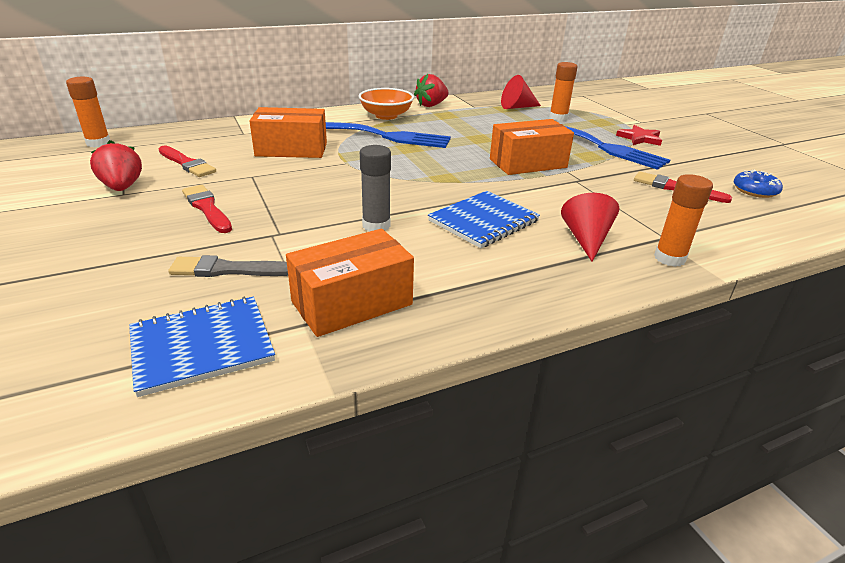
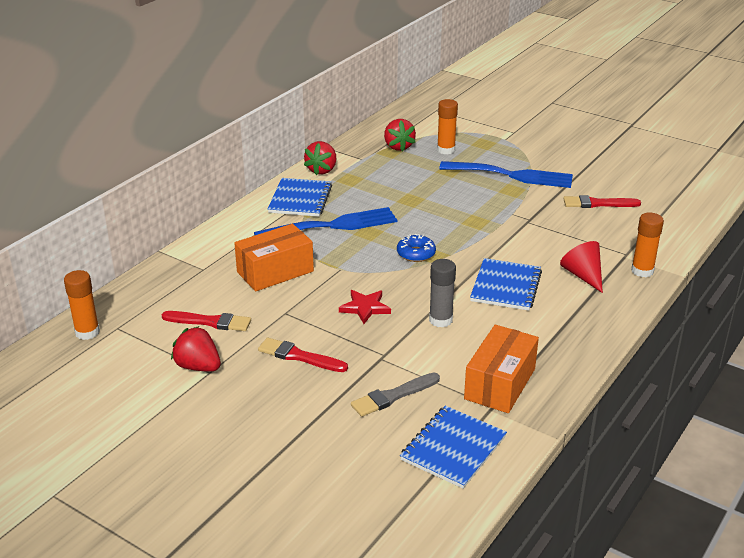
camera: 30 degrees left, 0 degrees up
(386, 116) = (300, 199): orange bowl -> blue notebook
(517, 107) = (398, 146): red cone -> red strawberry
(528, 163) = (477, 216): orange box -> none
(640, 138) = (530, 155): red star -> red star (365, 308)
(755, 190) = (647, 186): blue donut -> blue donut (416, 254)

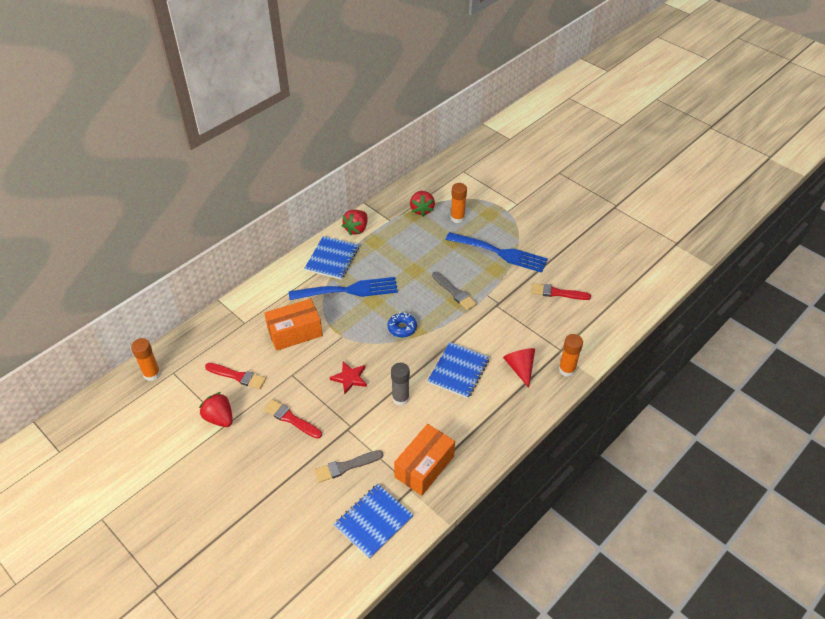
camera: 10 degrees right, 15 degrees up
(470, 215) = (454, 292): none -> grey brush

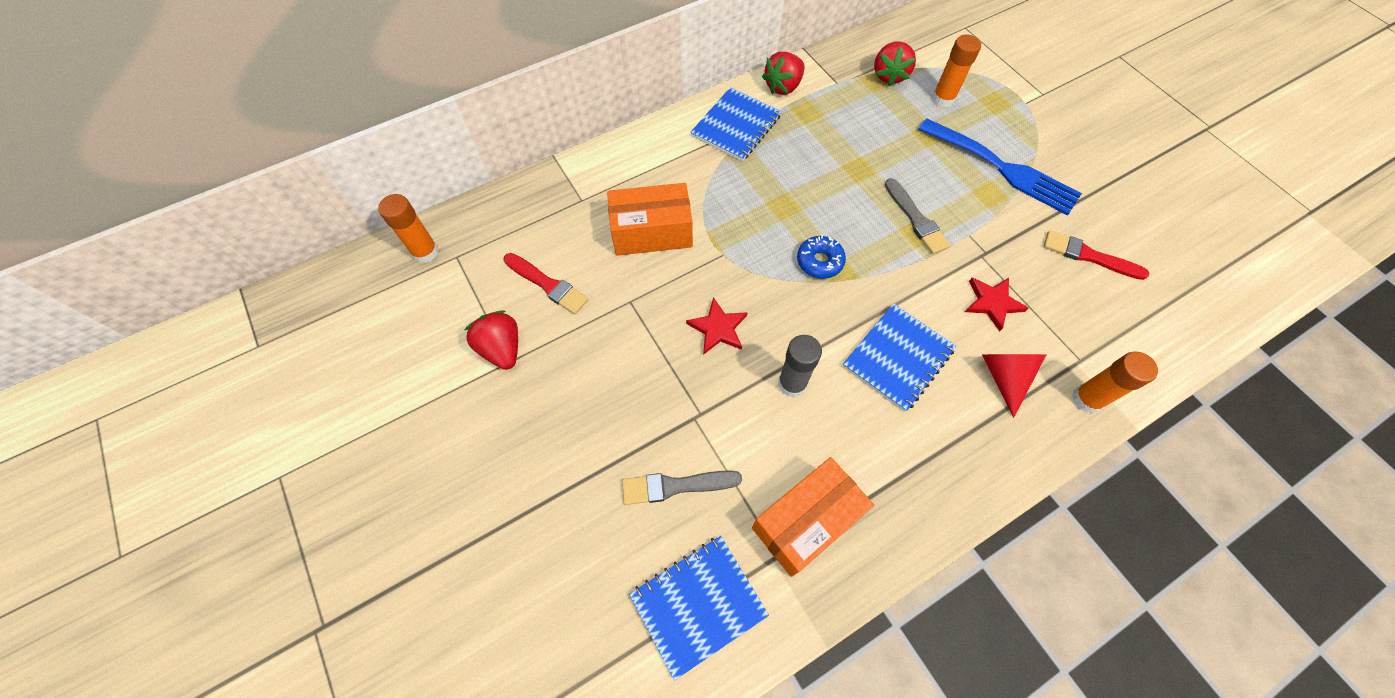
camera: 15 degrees right, 15 degrees up
(291, 419) = (609, 377): red brush -> none
(349, 290) = (750, 181): blue fork -> none
(507, 330) = (992, 303): none -> red star

